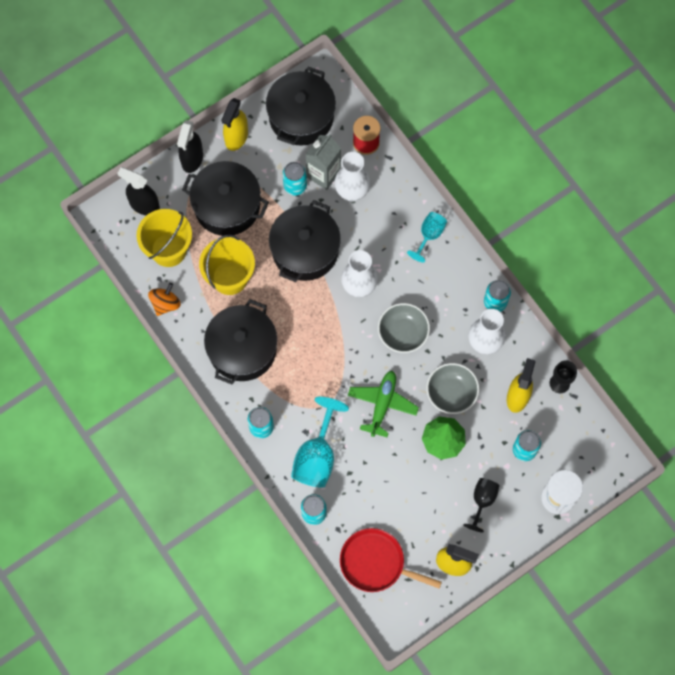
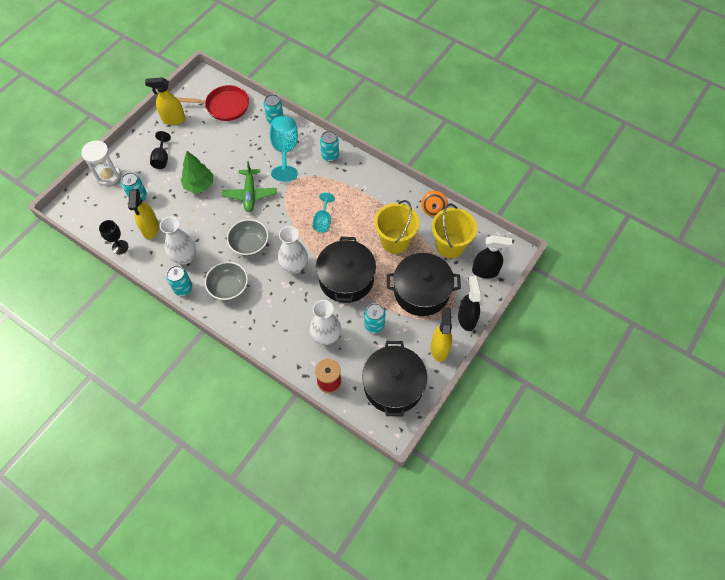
camera: 160 degrees right, 10 degrees down
(242, 349) = (364, 198): black pot -> none
(323, 174) = (355, 342): grey carton -> none
(429, 235) = (250, 322): turquoise goblet -> turquoise goblet (323, 221)
(451, 393) = (201, 216): grey bowl -> grey bowl (229, 287)

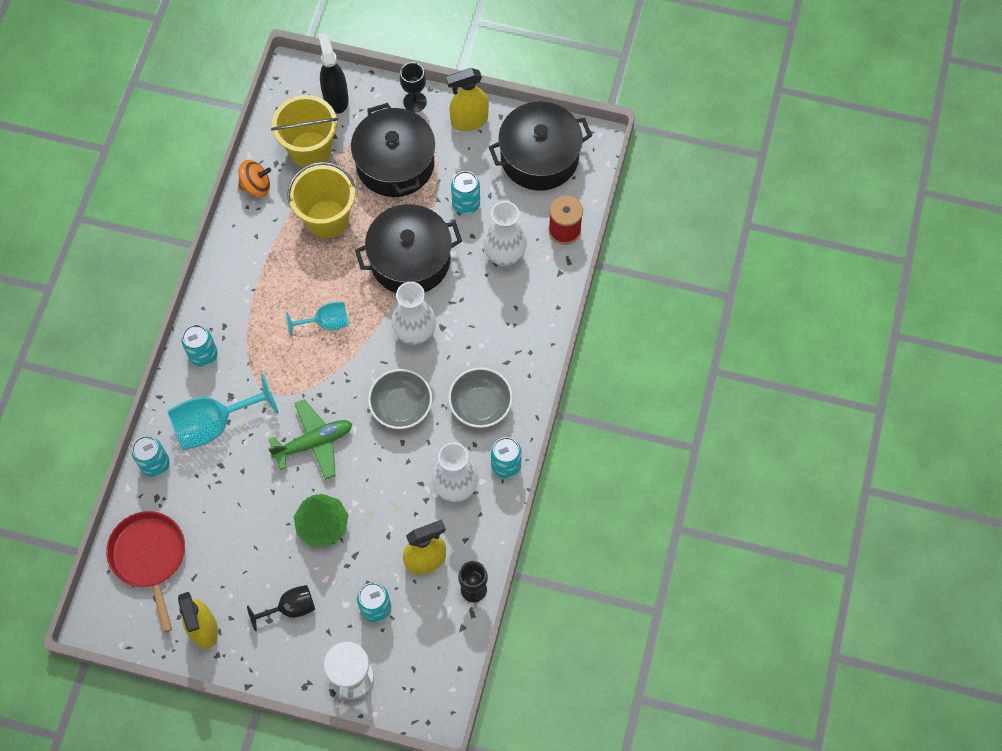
camera: 110 degrees left, 5 degrees up
(466, 318) = (415, 102): black spray bottle -> black goblet

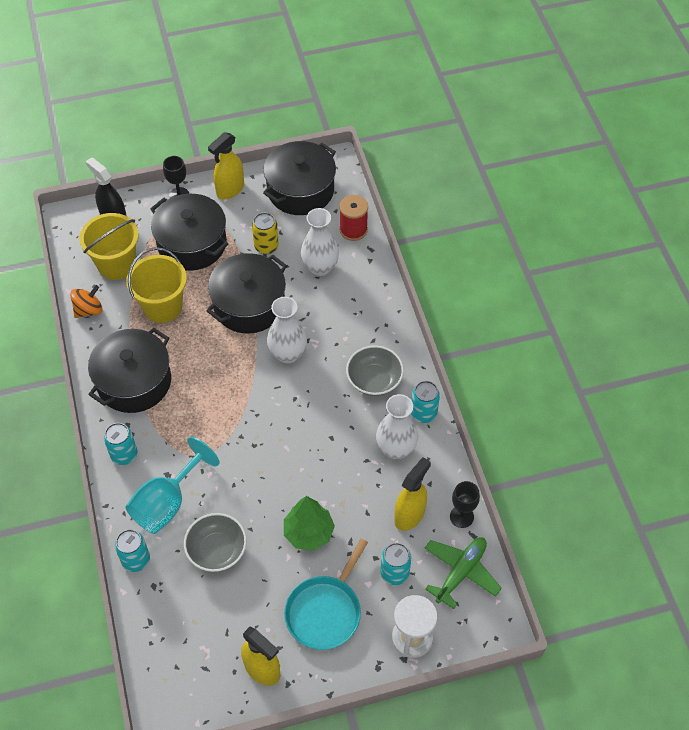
camera: 30 degrees left, 10 degrees down
(149, 557) = (177, 637): red pan -> none
(255, 285) = (134, 381): none -> black pot
(290, 608) = (325, 611): black goblet -> turquoise pan
(314, 442) = (260, 474): green plane -> green plane (461, 572)
(326, 323) = (211, 381): turquoise goblet -> none
(401, 406) = (313, 412): grey bowl -> grey bowl (217, 550)
(466, 204) = (266, 246): turquoise can -> yellow can

